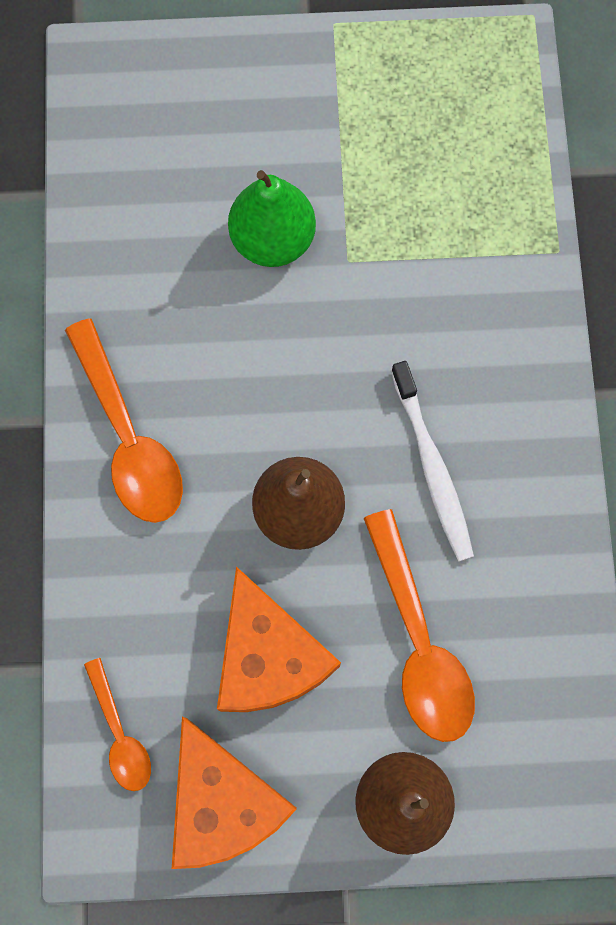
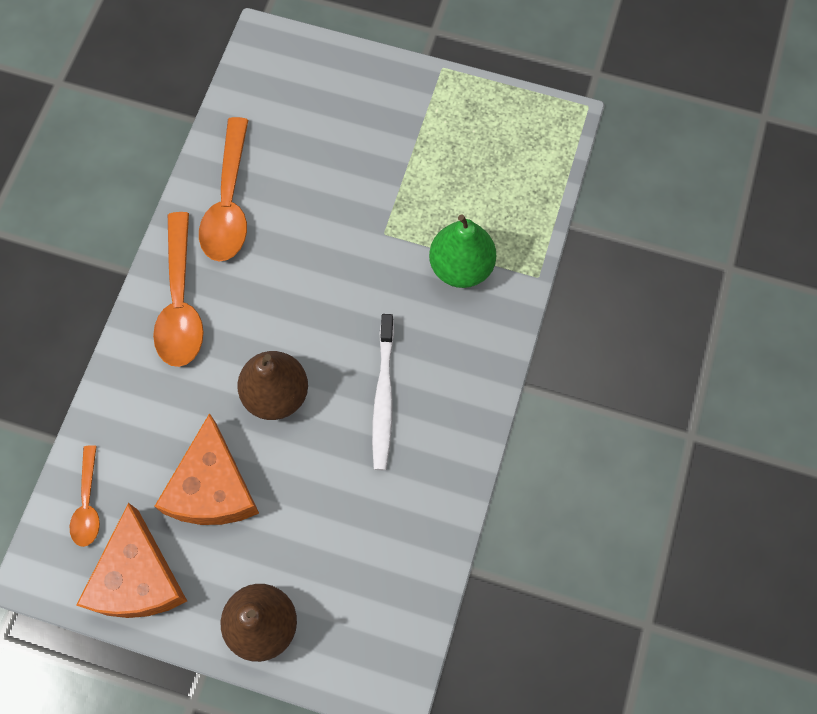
camera: 20 degrees right, 5 degrees down
(272, 240) = (337, 201): green pear -> green pear (461, 267)
(419, 642) = (323, 516): orange spoon -> orange spoon (229, 203)

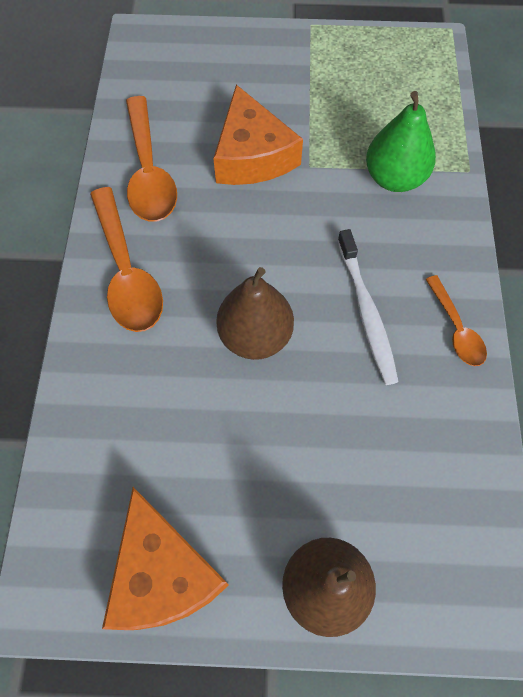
camera: 15 degrees left, 5 degrees down
(88, 504) = (81, 504): orange spoon -> orange spoon (456, 329)
(212, 487) = (218, 449): orange cheese -> orange cheese (252, 155)

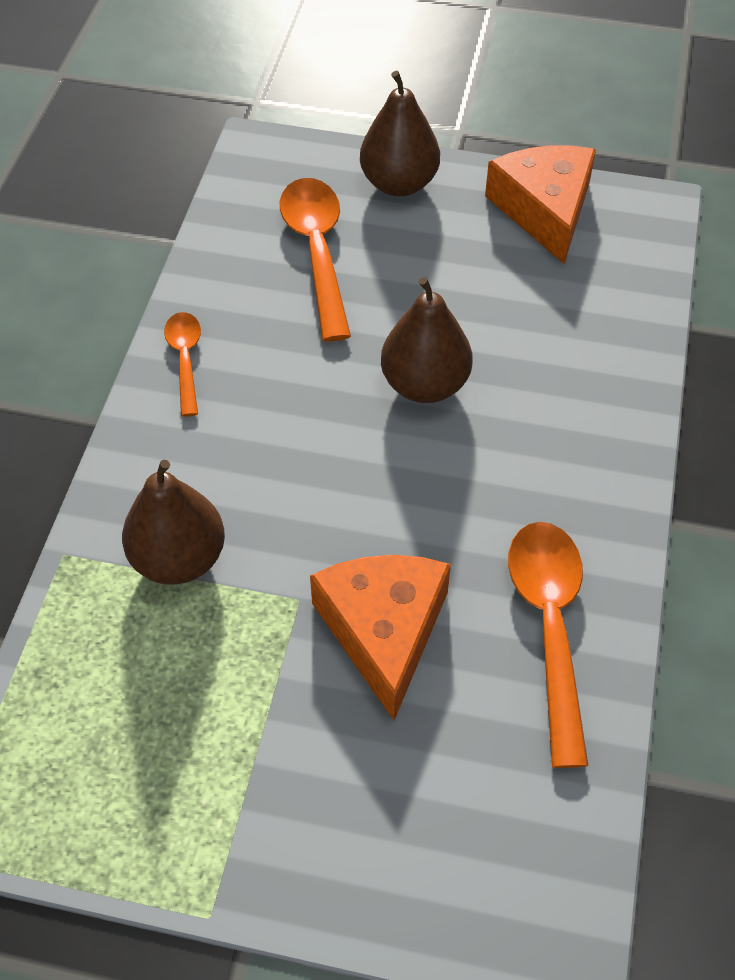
camera: 170 degrees left, 10 degrees down
(127, 272) = (581, 481): orange spoon -> orange spoon (317, 252)
(366, 312) = (284, 391): white toothbrush -> none
(394, 178) = (179, 559): green pear -> brown pear

